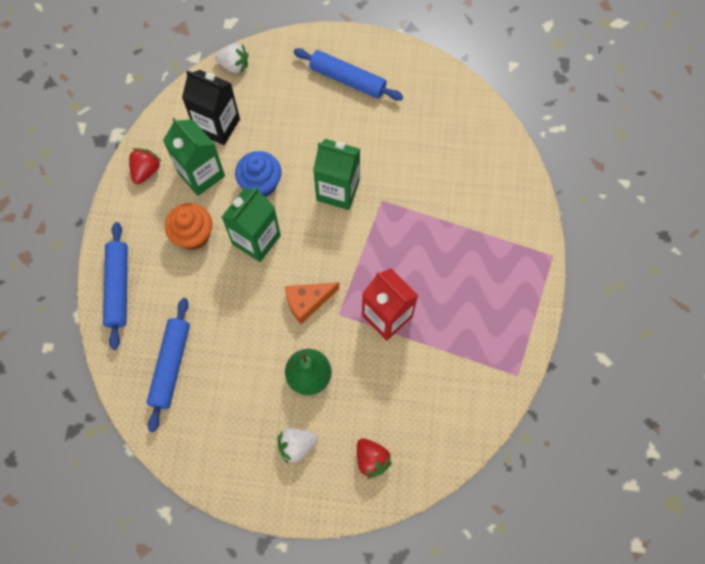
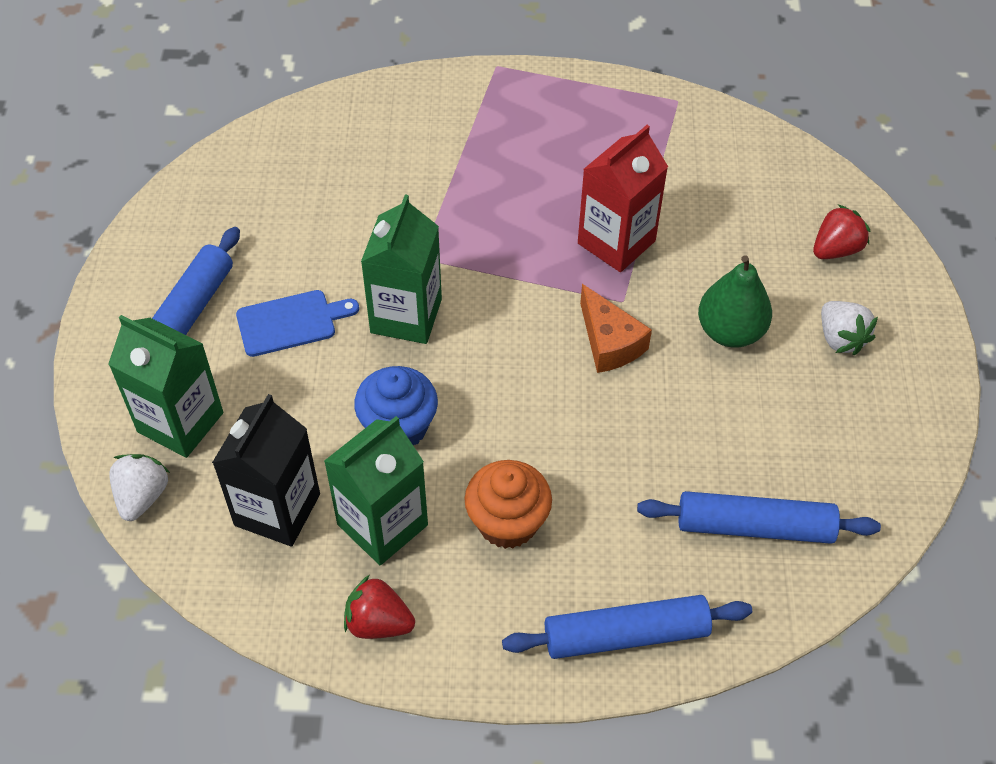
camera: 95 degrees left, 15 degrees down
(256, 239) = (507, 424): green carton -> green carton (180, 422)
(338, 131) = (291, 322): none -> blue cutting board

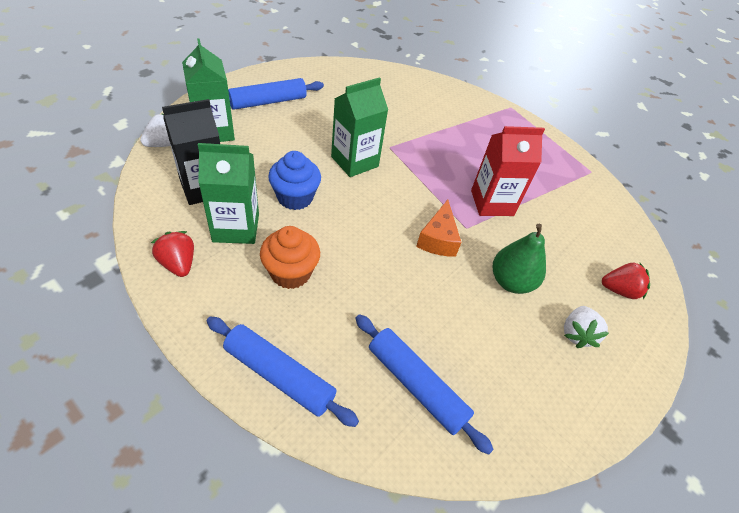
camera: 35 degrees right, 5 degrees down
(291, 322) = (304, 131): blue cutting board -> none

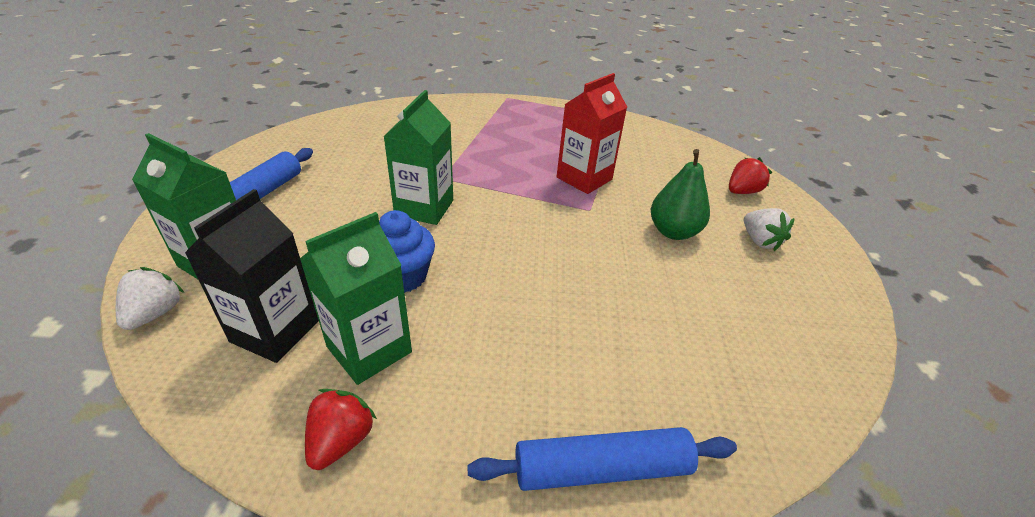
camera: 35 degrees left, 10 degrees down
(178, 264) = (341, 441): red strawberry -> red strawberry turned 90 degrees clockwise
(290, 273) = (487, 354): orange cupcake -> none
(416, 385) = (718, 371): blue rolling pin -> none
(438, 239) = (580, 232): orange cheese -> none

